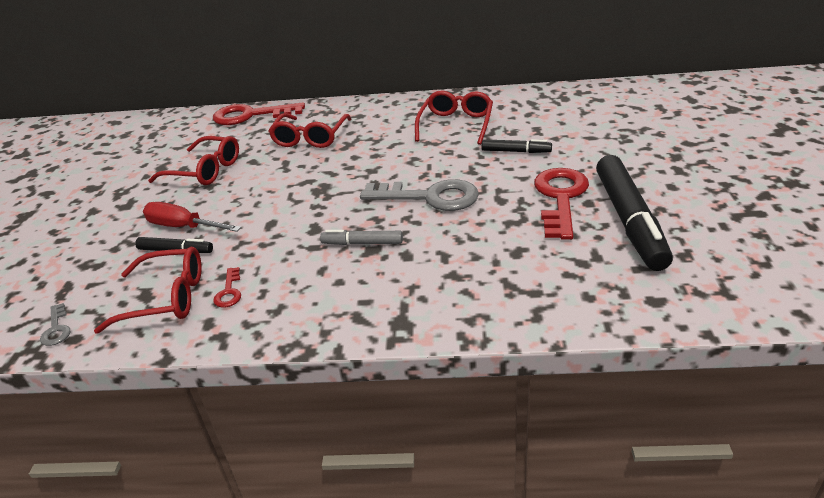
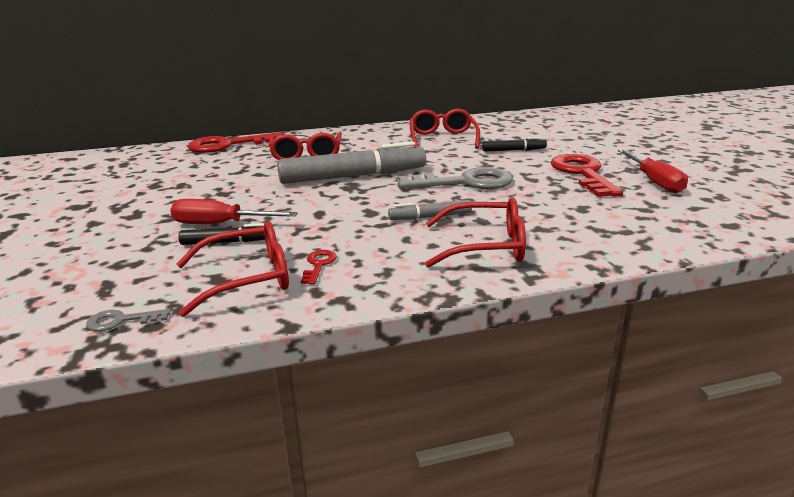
camera: 20 degrees left, 10 degrees down
(56, 329) = (121, 321): grey key -> grey key turned 120 degrees clockwise
(205, 171) = (210, 184): red glasses -> red glasses (486, 246)
(229, 292) = (319, 265): red key -> red key turned 150 degrees counterclockwise
(331, 175) = (353, 176): none -> grey marker
(629, 221) = (654, 182): black marker -> red screwdriver

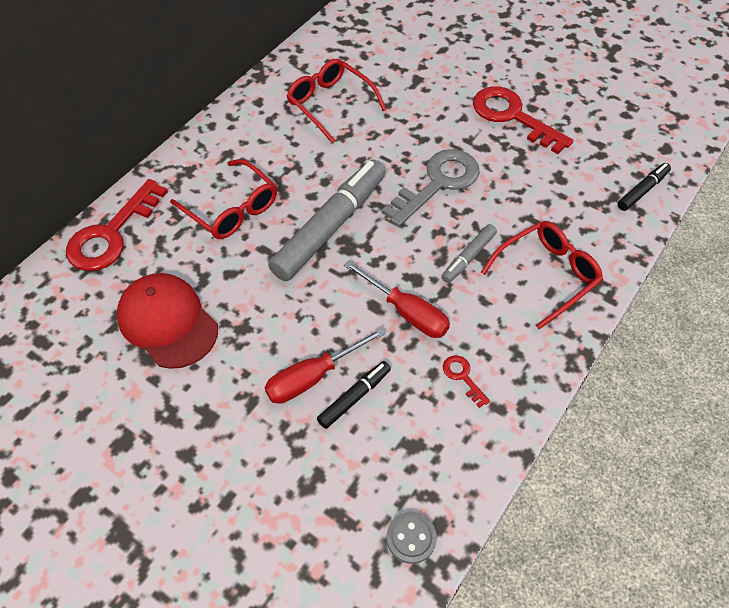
camera: 40 degrees left, 30 degrees up
(121, 321) = (411, 538): grey key -> grey button
(190, 178) = (167, 322): none -> red cap
(248, 278) = (433, 429): red glasses -> none
(513, 150) = (419, 98): black marker -> black marker (642, 190)
(654, 182) = (573, 104): red screwdriver -> red screwdriver (406, 312)

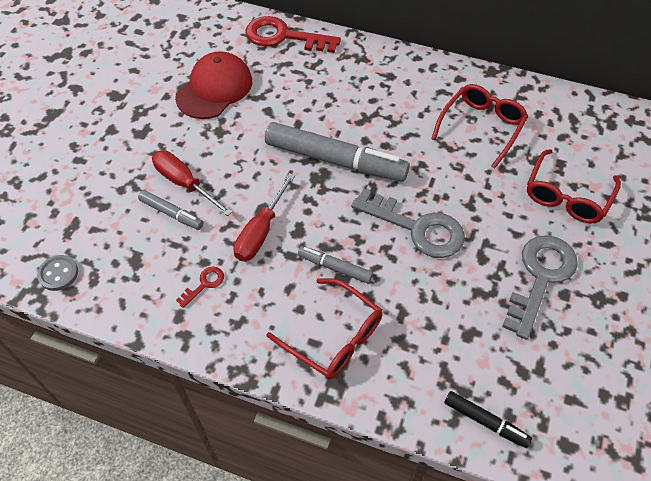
camera: 75 degrees right, 0 degrees up
(232, 209) = (331, 94): red glasses -> red glasses (566, 196)
(354, 397) = (171, 213): black marker -> grey marker
(513, 116) = (540, 278): red key -> grey key

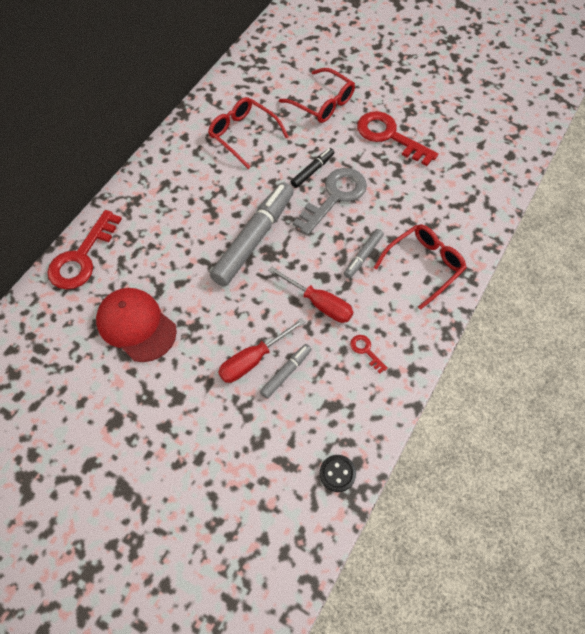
camera: 80 degrees left, 5 degrees up
(58, 273) = (337, 473): grey button -> black button
(485, 422) = (493, 192): black marker -> black marker (312, 171)
(540, 278) = (389, 136): grey key -> red key

